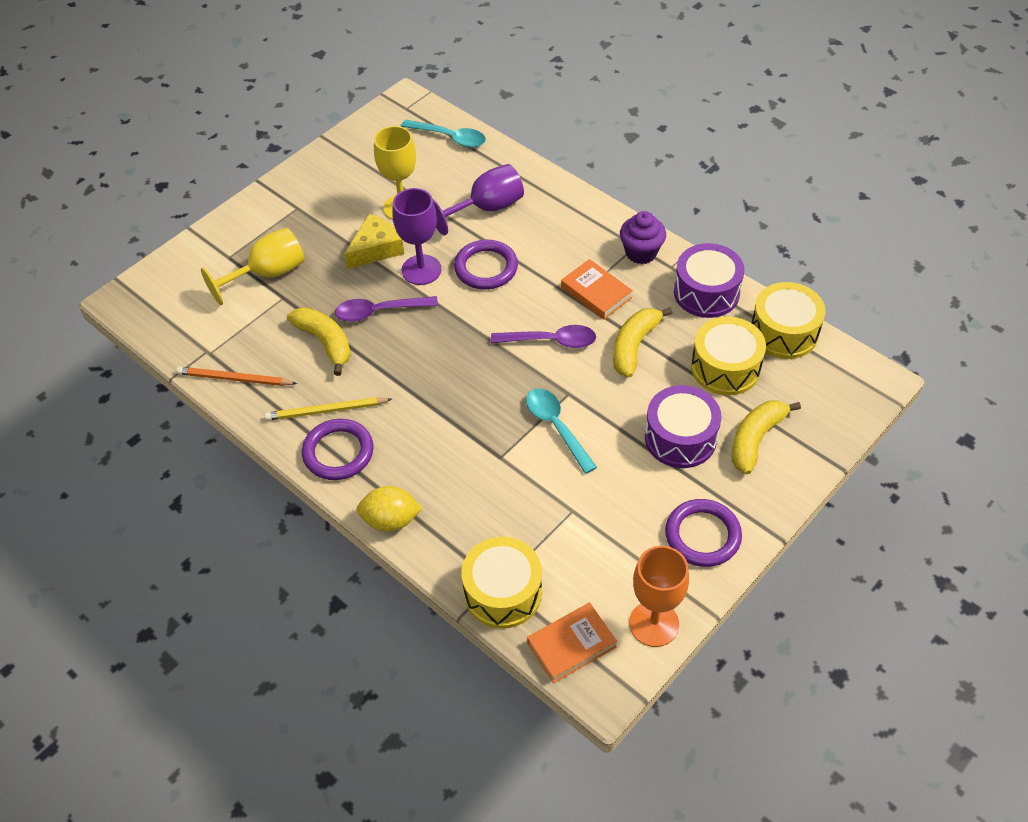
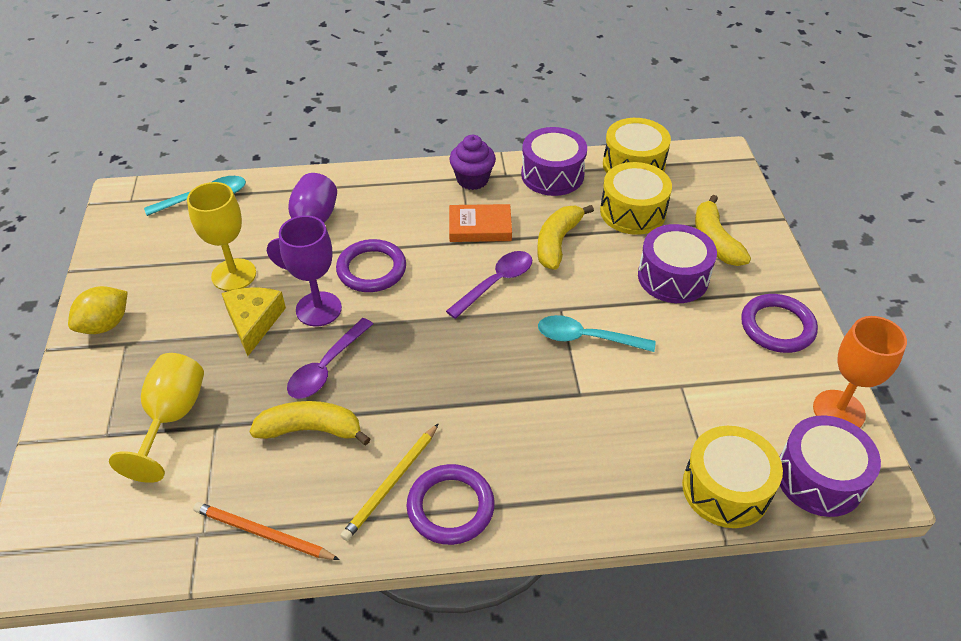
camera: 50 degrees left, 5 degrees down
(234, 379) = (263, 533): orange pencil -> orange pencil turned 60 degrees clockwise
(391, 520) = (571, 519): yellow lemon -> yellow lemon (105, 325)
(571, 645) = (819, 478): orange book -> purple drum
(634, 346) = (557, 242): yellow banana -> yellow banana turned 45 degrees clockwise

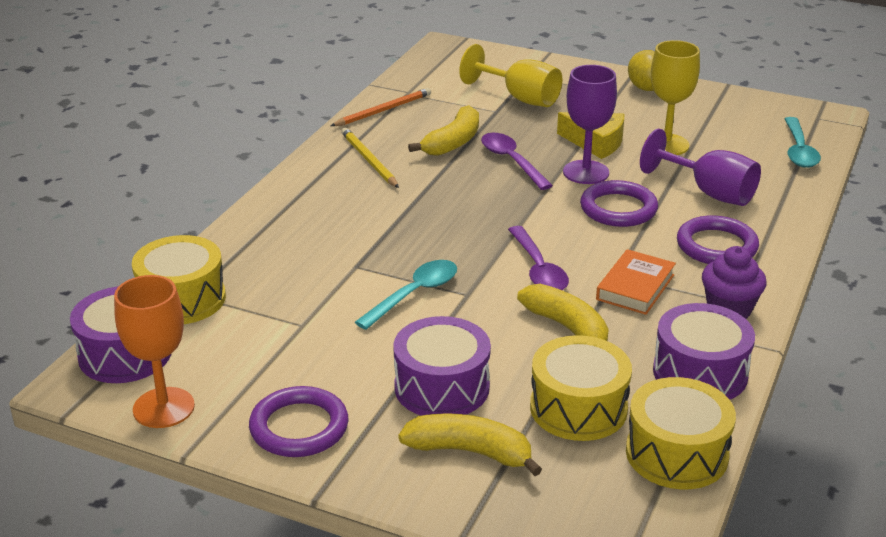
camera: 120 degrees right, 15 degrees down
(450, 507) = (321, 176): purple ring -> purple ring (716, 246)

